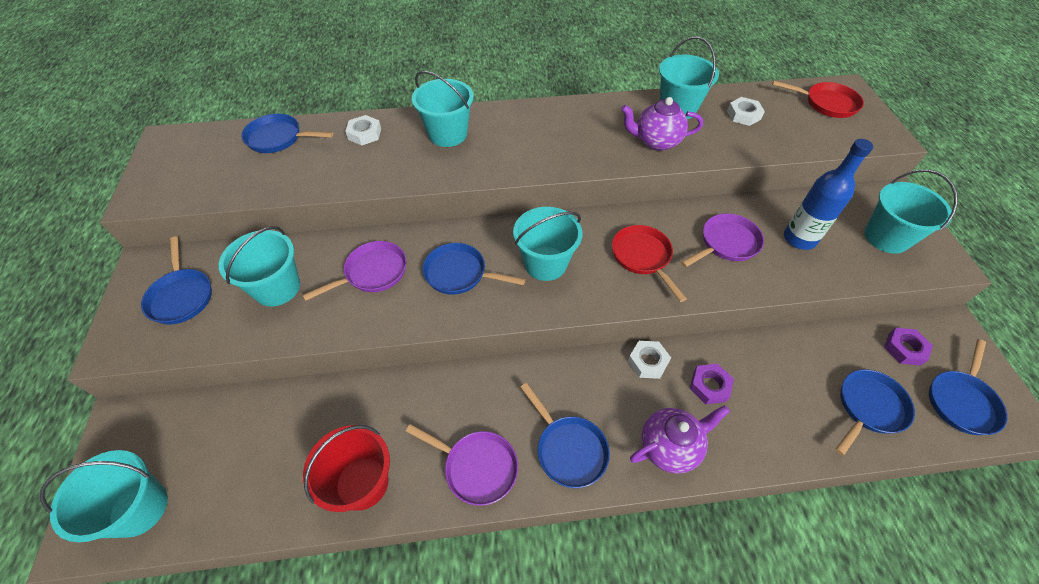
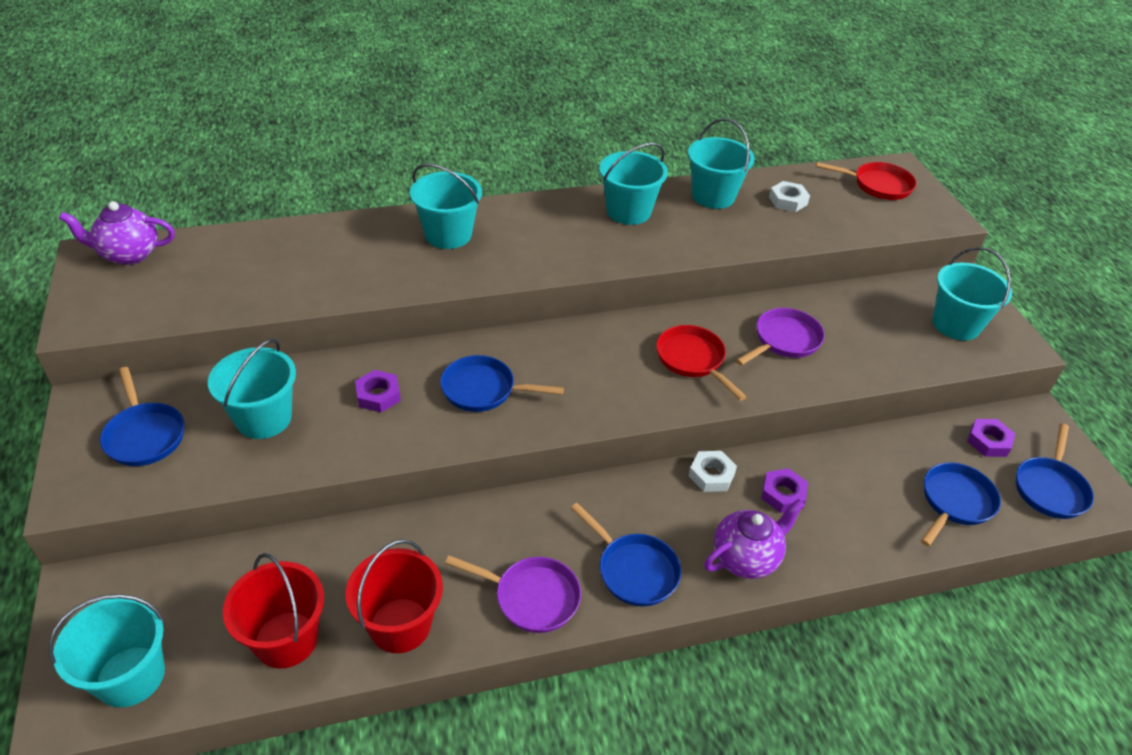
camera: 10 degrees left, 10 degrees down
(267, 486) = (286, 639): none -> red bucket
(278, 138) = (239, 248): blue pan -> none
(364, 134) = (346, 238): white nut -> none
(372, 273) = (378, 395): purple pan -> purple nut
(545, 263) = (582, 373): turquoise bucket -> turquoise bucket (628, 211)
(656, 142) = (693, 233): purple teapot -> purple teapot (129, 254)
(799, 239) = (863, 331): blue bottle -> none

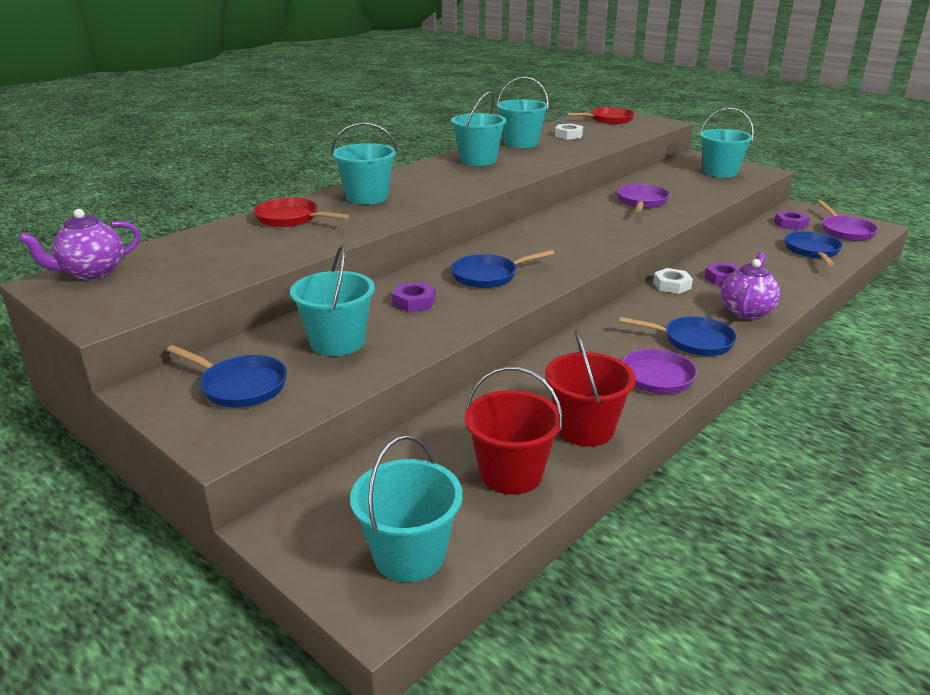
camera: 30 degrees left, 15 degrees down
(693, 360) = (602, 224): red pan -> red pan (291, 219)
(1050, 488) = (845, 231): blue pan -> purple pan

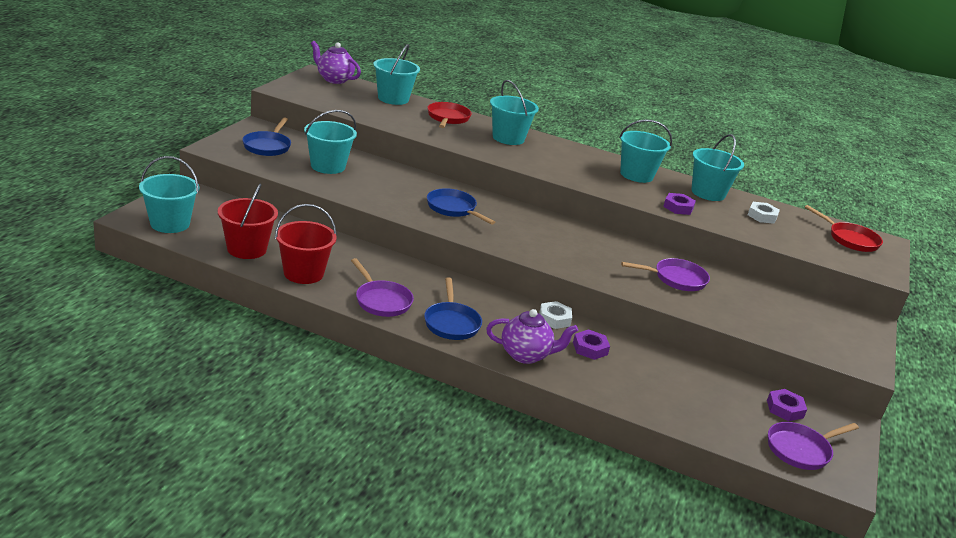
camera: 65 degrees right, 0 degrees up
(414, 302) = (394, 185): purple nut -> purple nut (678, 207)
(720, 172) = (826, 333): turquoise bucket -> turquoise bucket (393, 98)
(812, 251) = (711, 414): blue pan -> none

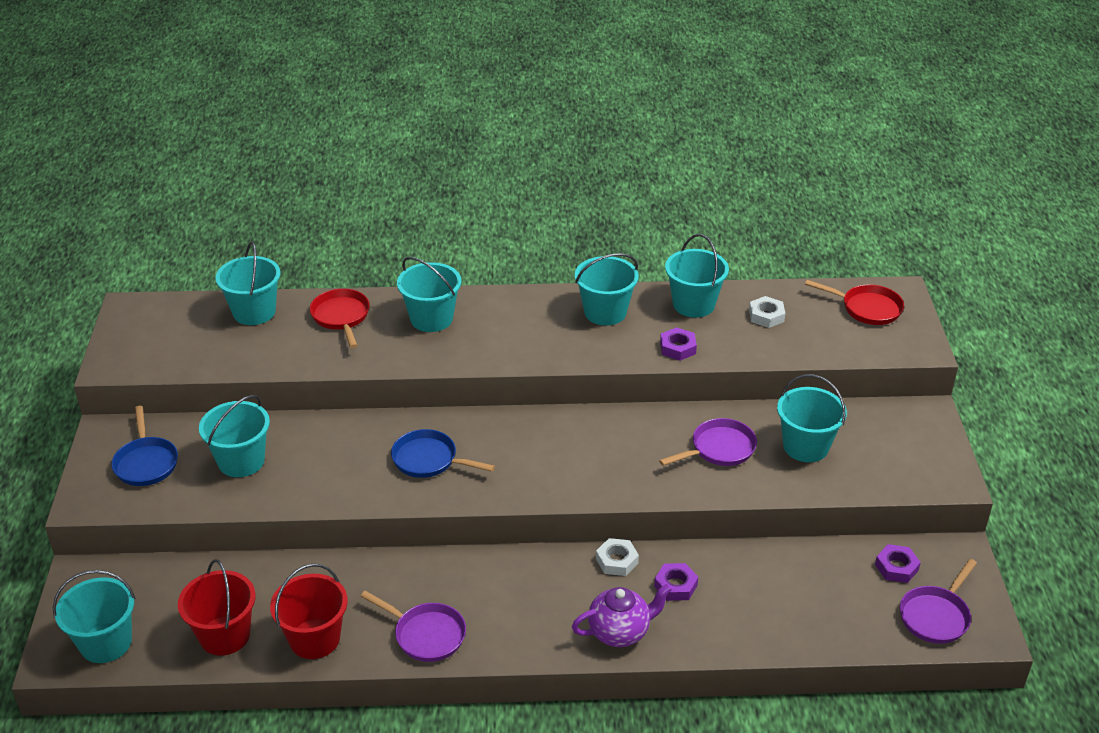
camera: 20 degrees left, 10 degrees up
(334, 79) = (158, 310): purple teapot -> none
(451, 323) = (518, 627): blue pan -> none
(749, 302) = (805, 446): none -> turquoise bucket

